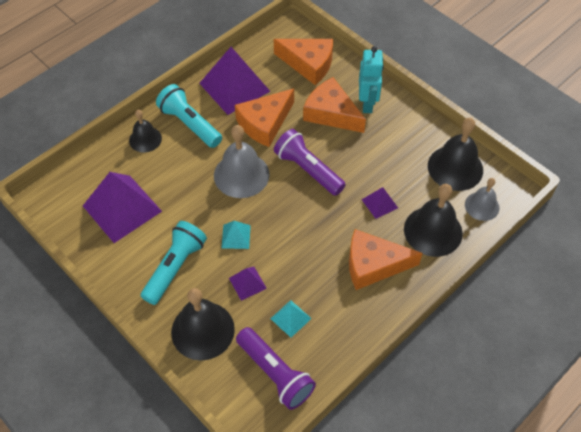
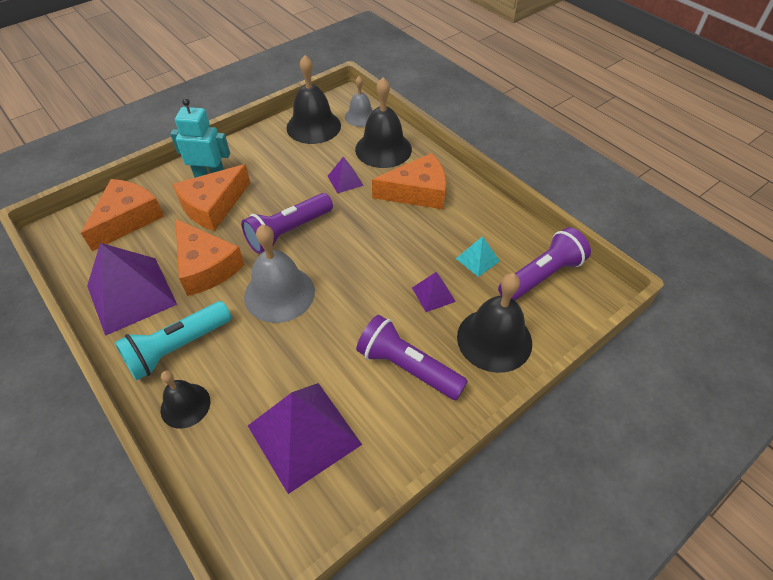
camera: 85 degrees left, 5 degrees down
(175, 267) = (408, 367): turquoise flashlight -> purple flashlight
(236, 236) = (369, 302): turquoise pyramid -> none
(373, 265) = (417, 192): orange cheese -> orange cheese turned 105 degrees counterclockwise

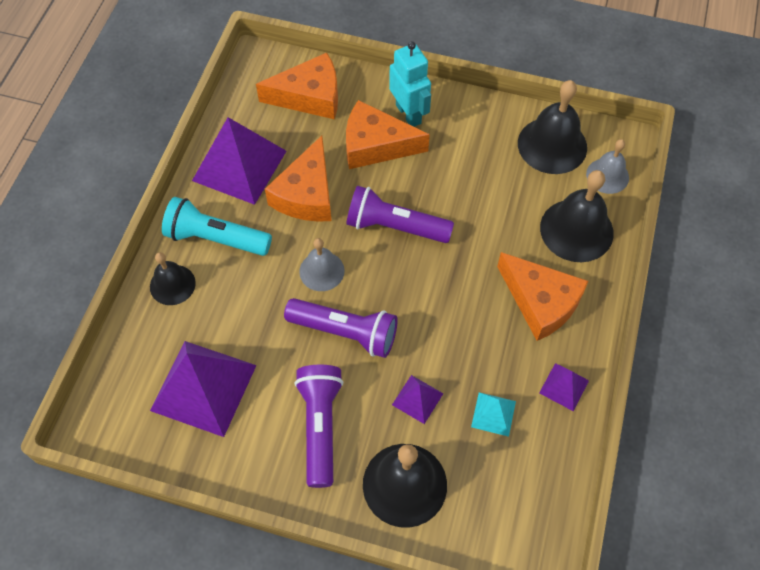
camera: 55 degrees right, 10 degrees up
(279, 293) = (321, 271): grey bell -> grey bell, size x0.60
(345, 180) = (500, 227): purple pyramid -> purple pyramid (564, 386)
(541, 276) = (519, 488): purple flashlight -> purple flashlight (345, 332)

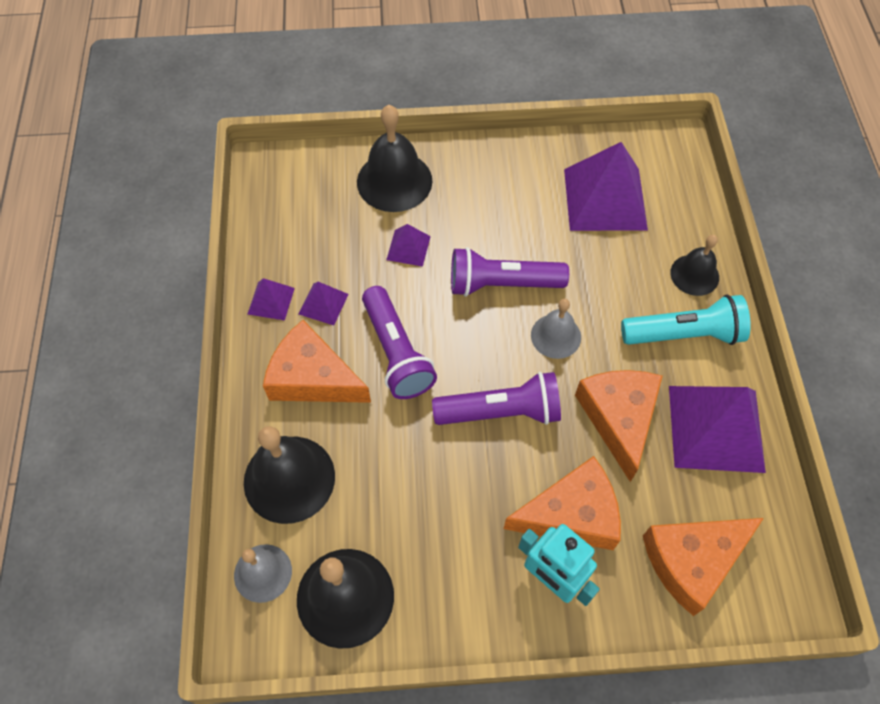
camera: 160 degrees right, 0 degrees up
(320, 426) = (485, 201): purple flashlight -> purple flashlight (396, 353)
(493, 414) = (333, 257): turquoise pyramid -> none
(515, 367) = (323, 304): none -> purple pyramid

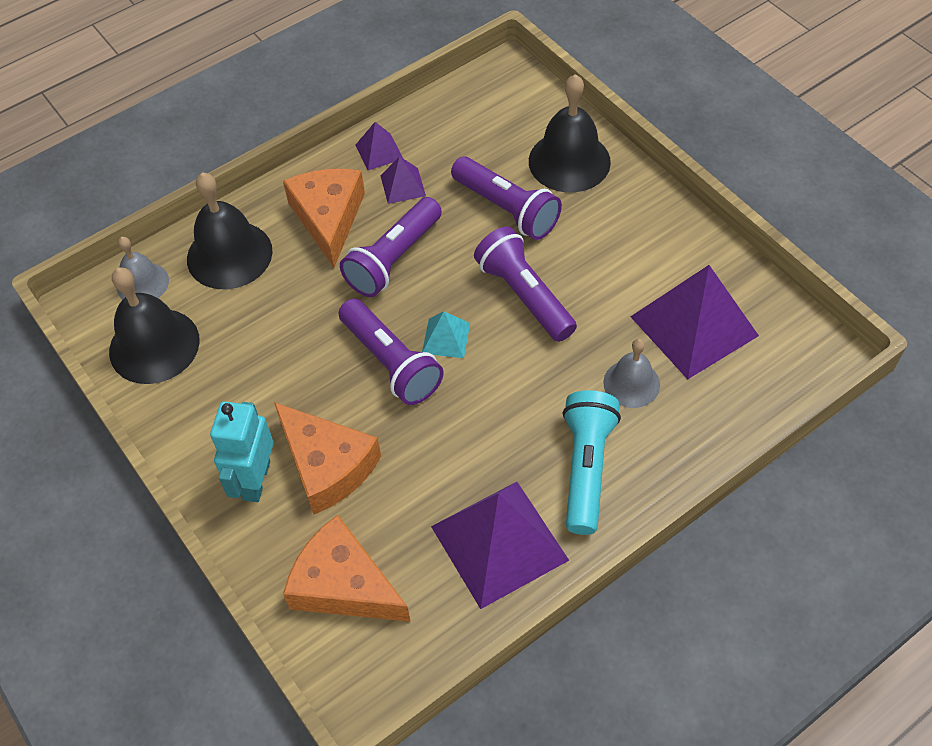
camera: 60 degrees right, 5 degrees down
(408, 248) = (506, 209): purple pyramid -> purple flashlight
(504, 359) = (446, 338): none -> turquoise pyramid
(556, 336) = (501, 364): grey bell -> grey bell (631, 383)
(619, 418) = (450, 456): orange cheese -> none
(684, 334) = (586, 468): turquoise flashlight -> turquoise flashlight turned 135 degrees counterclockwise
(694, 275) = (667, 445): black bell -> none

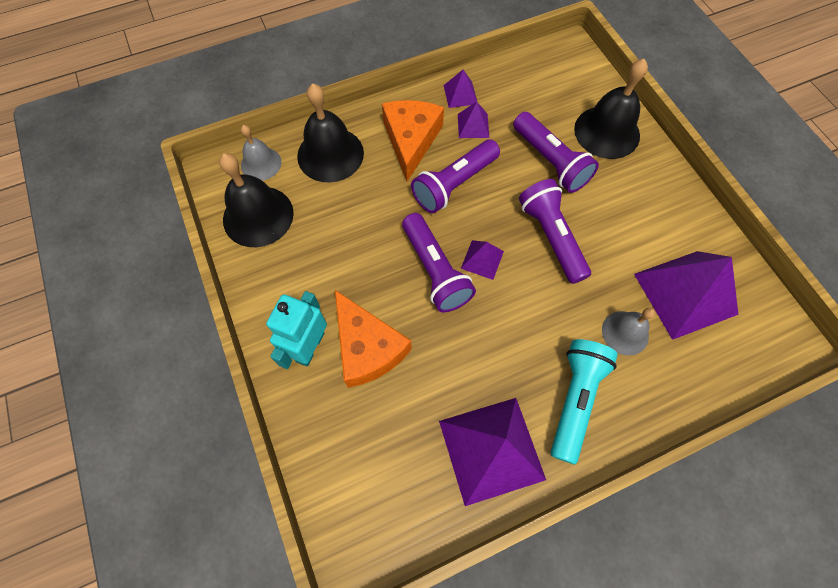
camera: 10 degrees right, 10 degrees up
(344, 584) = (359, 456): orange cheese -> none
(446, 338) = (482, 259): turquoise pyramid -> purple pyramid

